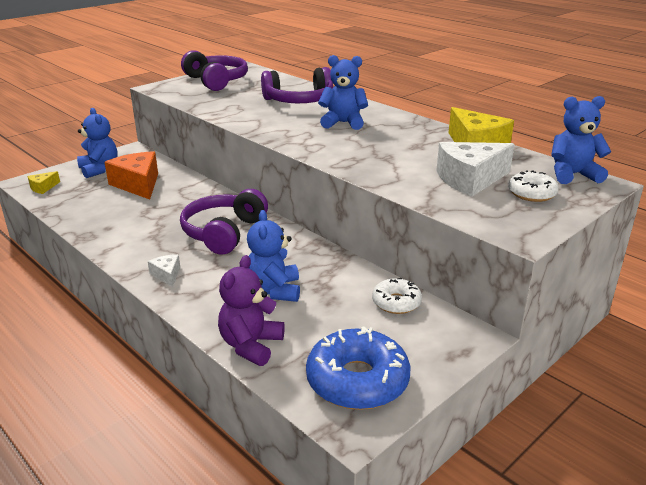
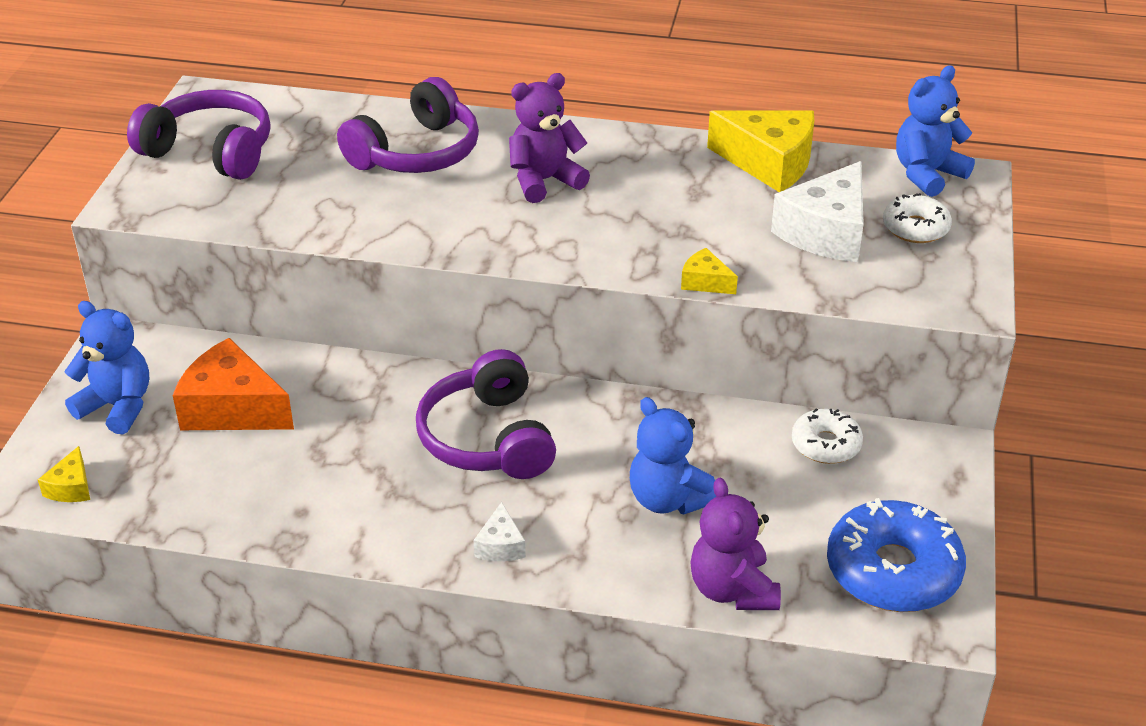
camera: 35 degrees left, 10 degrees up
(167, 275) = (500, 545): white cheese -> white cheese turned 120 degrees counterclockwise
(343, 123) = (544, 181): blue teddy bear -> purple teddy bear
(367, 178) = (705, 282): none -> yellow cheese

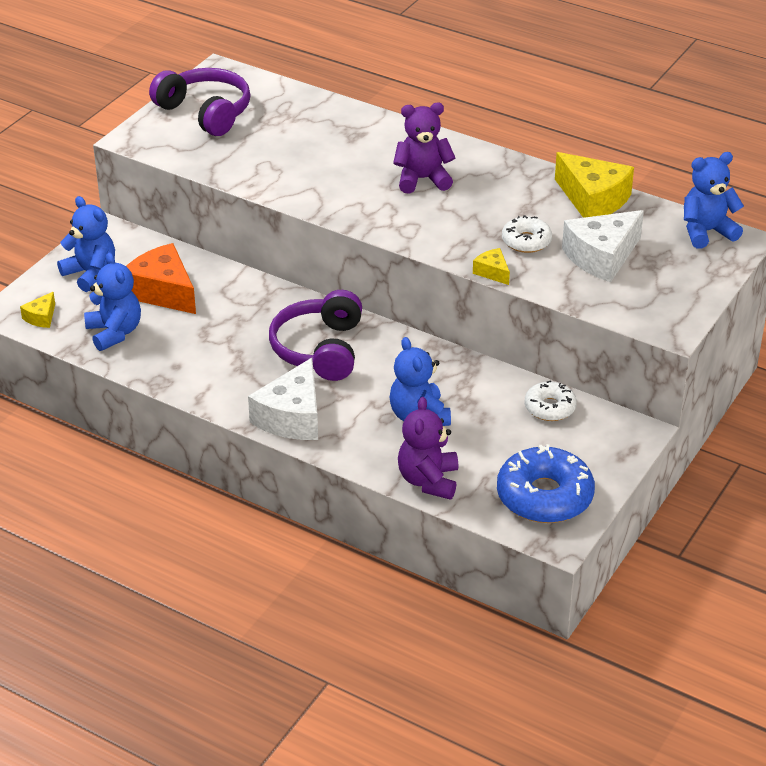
camera: 20 degrees right, 0 degrees up
(190, 484) = (114, 333): none -> blue teddy bear
(416, 153) = (344, 141): purple headphones -> none
(500, 545) = (292, 417): white cheese -> white cheese, size x2.09
(915, 228) = (669, 268): white donut -> white donut (526, 241)

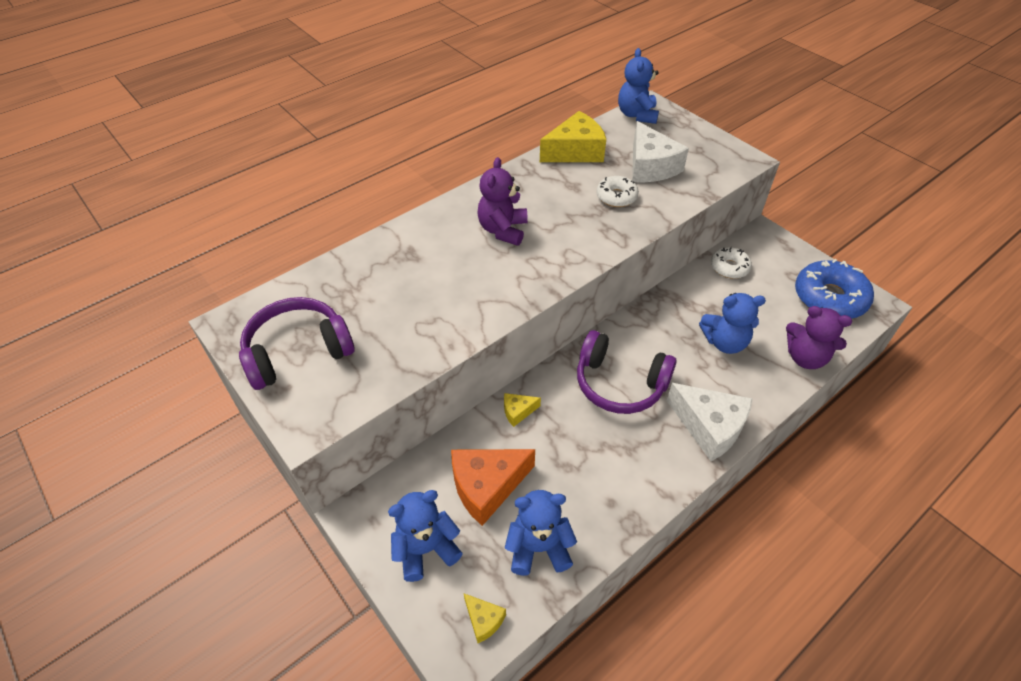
camera: 70 degrees left, 10 degrees up
(492, 272) = (652, 224): yellow cheese -> yellow cheese (518, 411)

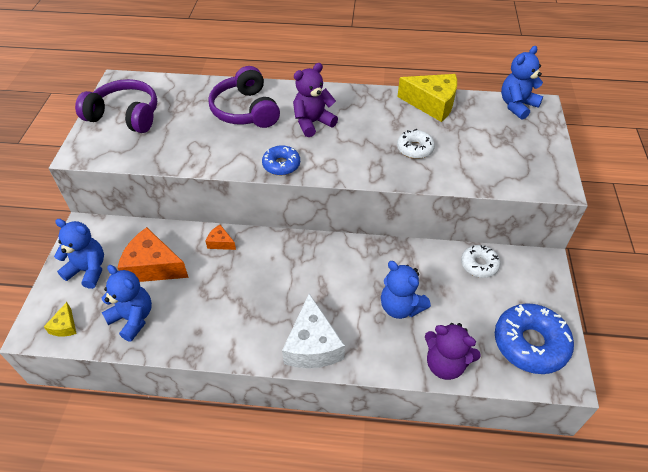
camera: 45 degrees right, 0 degrees up
(518, 411) = (220, 242): yellow cheese -> orange cheese
(532, 285) = (281, 165): none -> blue donut
(619, 383) = (296, 275): purple headphones -> purple headphones (245, 110)
(650, 166) = (471, 145): white cheese -> none
(805, 357) = (445, 364): purple teddy bear -> purple teddy bear turned 45 degrees counterclockwise

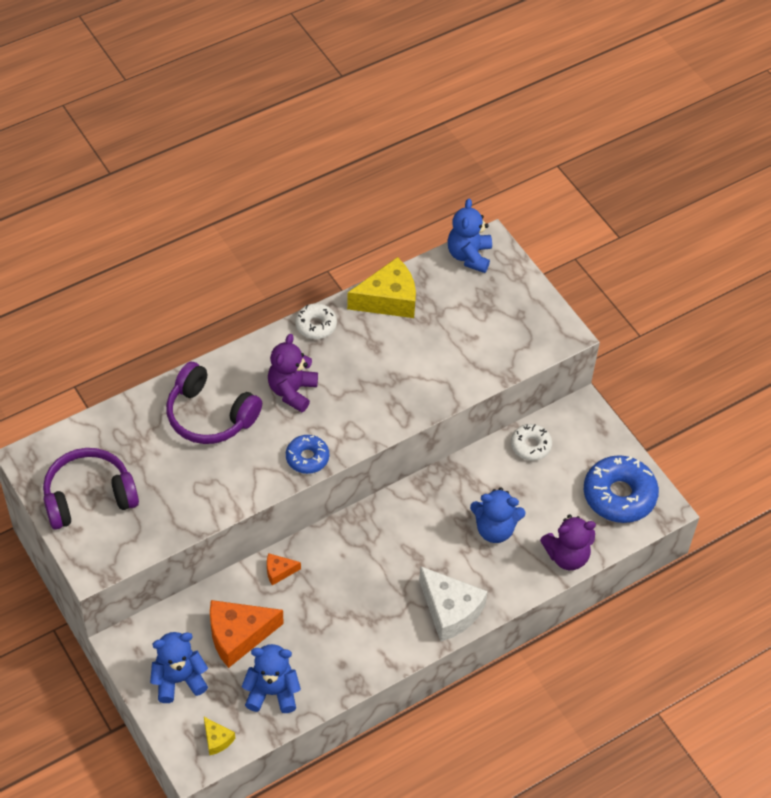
camera: 40 degrees left, 5 degrees up
(415, 149) = (414, 365): white donut -> white donut (316, 325)

